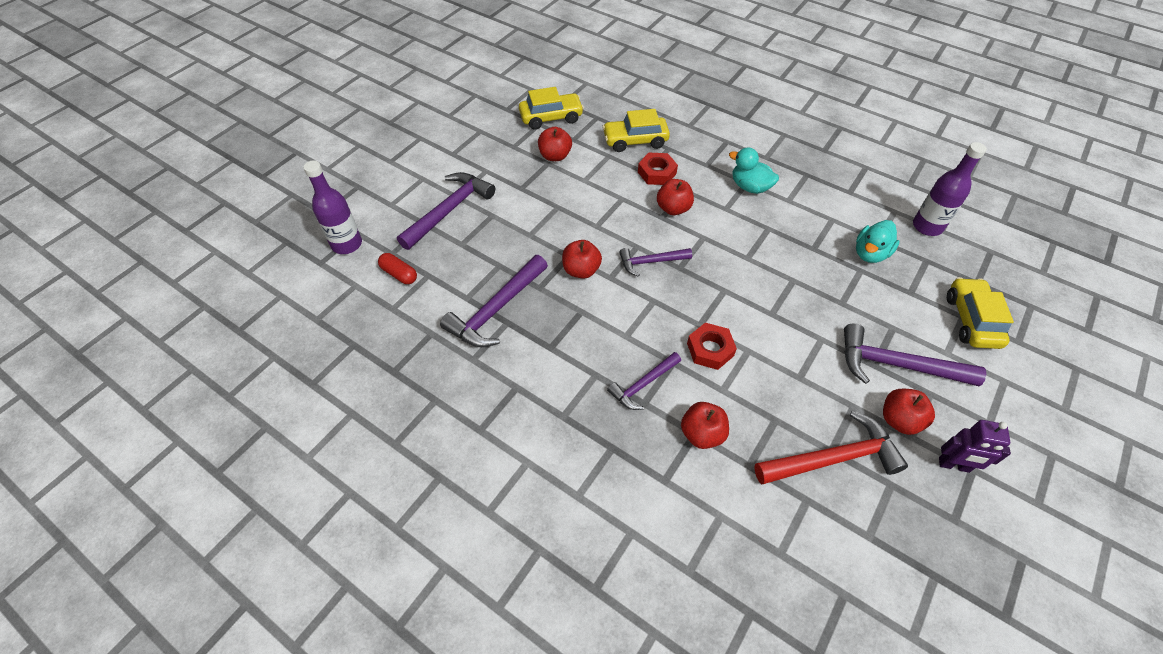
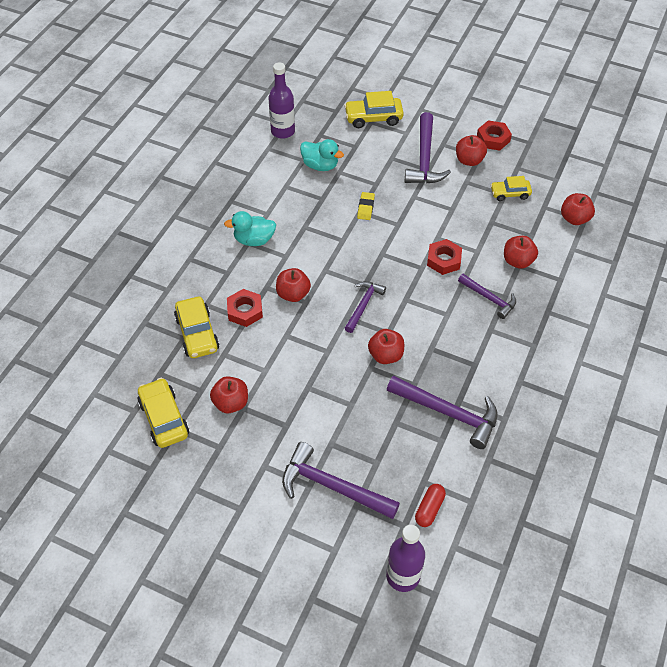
camera: 100 degrees left, 0 degrees up
(651, 262) = (363, 305): purple hammer -> purple hammer turned 135 degrees counterclockwise
(750, 187) = (254, 240): turquoise duck -> turquoise duck turned 60 degrees clockwise
(782, 538) = (574, 219): none -> red apple
(799, 286) = (365, 207): none -> yellow eraser
(833, 458) = (510, 193): red hammer -> yellow car
(953, 465) = (493, 139): purple robot -> red nut

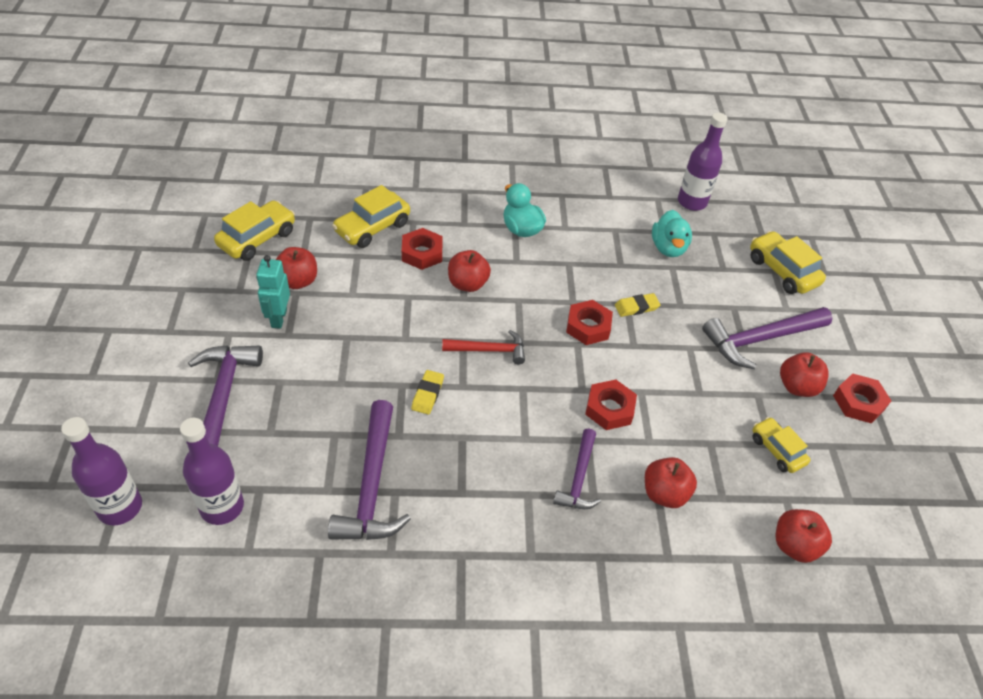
camera: 60 degrees right, 5 degrees down
(265, 427) = (278, 318): none -> turquoise robot
(363, 305) = (489, 350): purple hammer -> red hammer
(369, 241) = (588, 326): none -> red nut
(385, 355) = (427, 394): red apple -> yellow eraser
(429, 509) = (222, 507): red capsule -> purple bottle

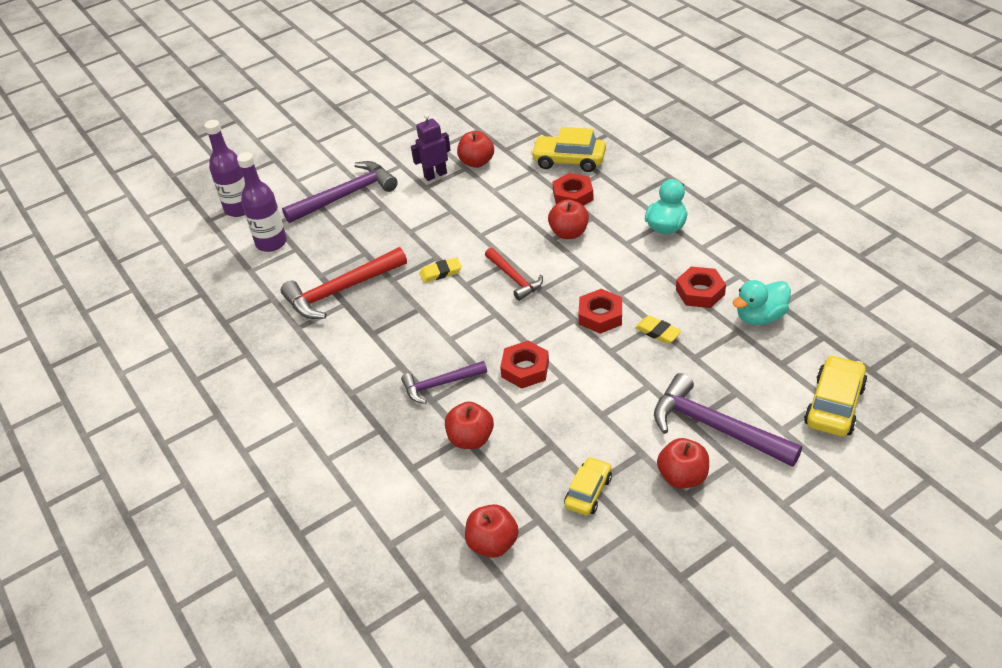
camera: 65 degrees right, 5 degrees down
(257, 239) = (494, 125): yellow car -> none
(278, 318) = (435, 175): turquoise robot -> purple robot
(372, 485) = (341, 291): purple hammer -> red hammer
(692, 202) = (849, 303): purple bottle -> none
(858, 402) = (713, 531): red nut -> red nut (700, 292)

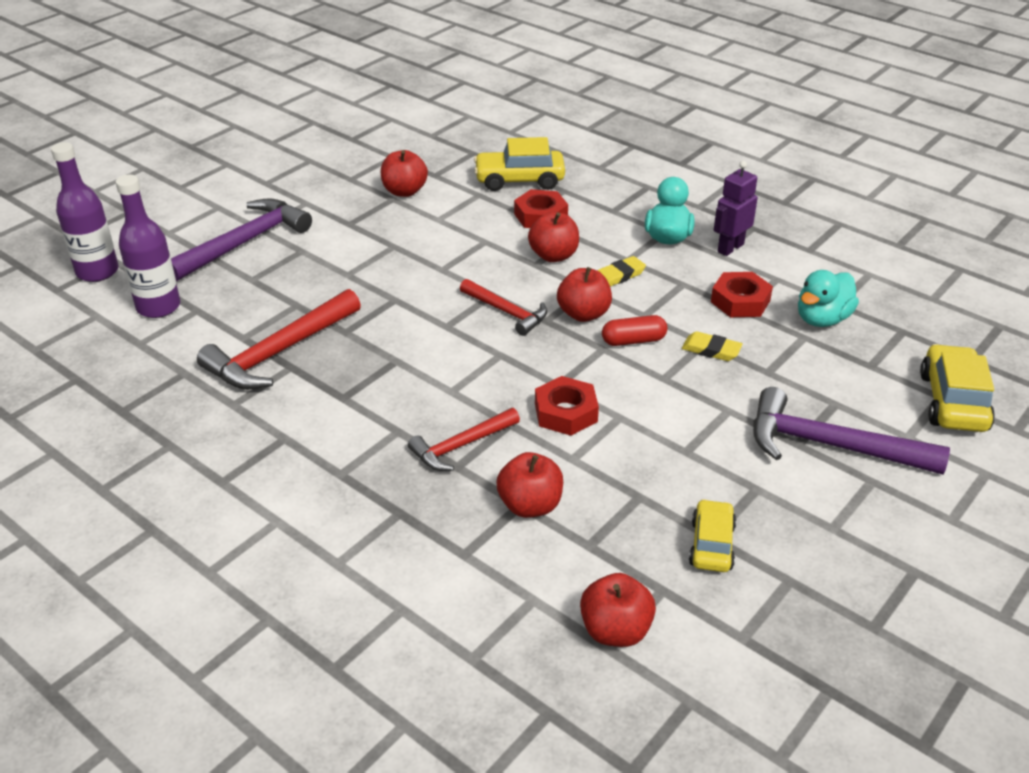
camera: 20 degrees left, 5 degrees down
(435, 175) = (356, 209): purple robot -> purple robot (730, 248)
(440, 272) = (408, 316): yellow eraser -> yellow eraser (619, 275)
(440, 384) = (461, 446): purple hammer -> red hammer
(600, 316) = (633, 340): red nut -> red capsule
(682, 477) = (819, 508): red apple -> red apple (583, 314)

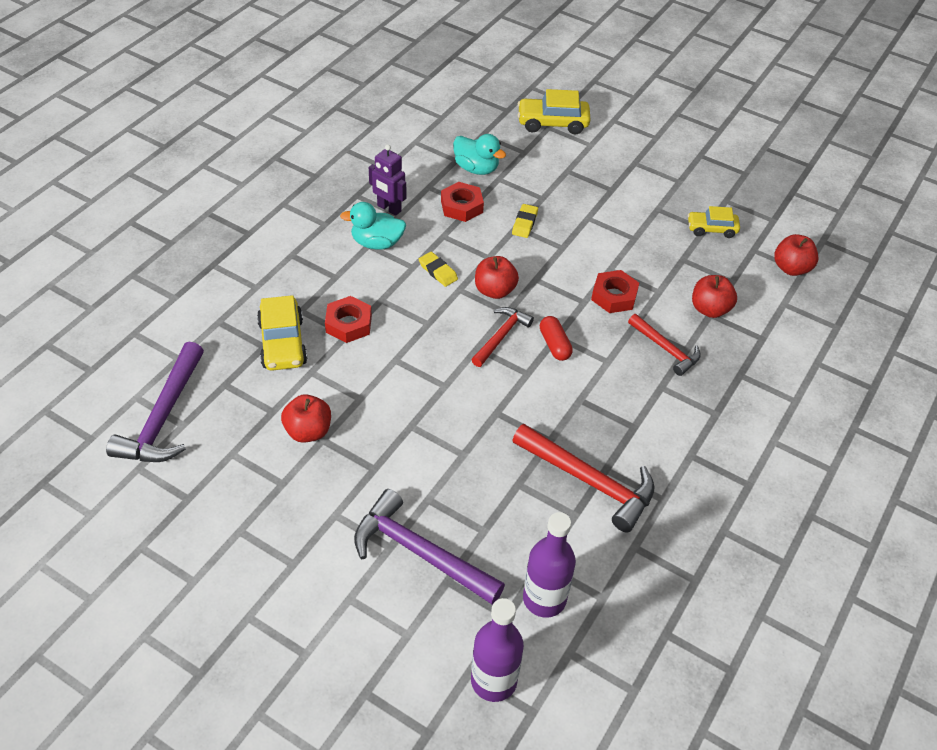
camera: 100 degrees left, 10 degrees up
(553, 256) = (413, 312): red apple -> none
(633, 340) = (522, 262): red capsule -> red capsule (554, 345)
(830, 445) = (609, 176): purple hammer -> purple hammer (164, 417)

